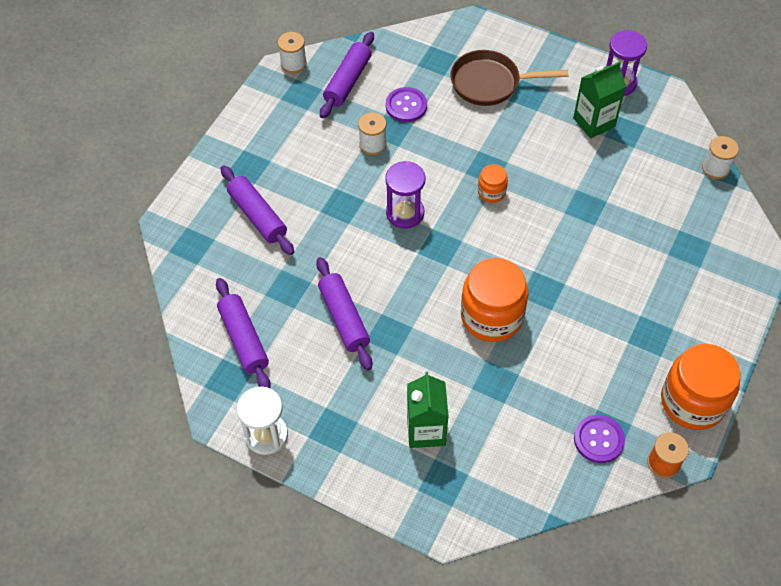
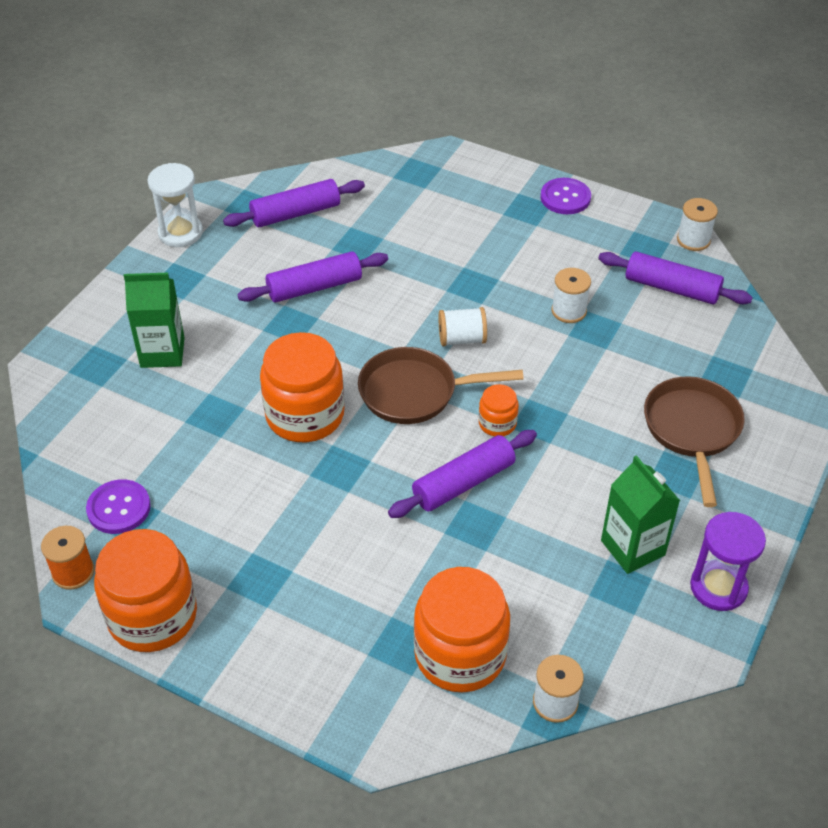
camera: 90 degrees right, 10 degrees down
(257, 216) = (456, 218): purple rolling pin -> purple rolling pin (463, 483)
(405, 213) = (462, 339): purple hourglass -> white spool
(406, 106) = (637, 342): purple button -> purple button (565, 198)
(463, 243) = (415, 392): none -> brown pan
(690, 216) = (460, 654): none -> orange jar

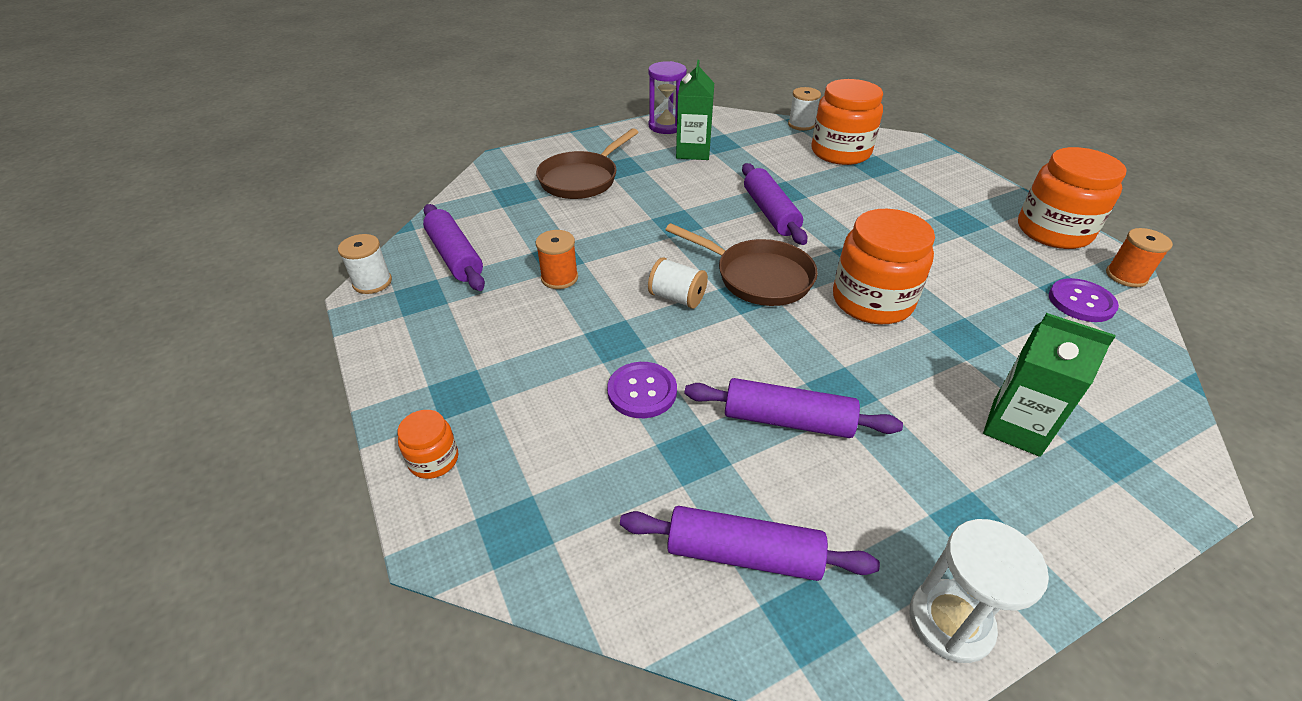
camera: 145 degrees left, 5 degrees down
(463, 483) = (770, 213): purple rolling pin -> purple rolling pin turned 75 degrees clockwise
(497, 423) = (710, 232): orange jar -> orange jar (434, 460)
(565, 198) = (405, 384): purple button -> purple button (642, 391)
(569, 311) = (559, 278): white spool -> orange spool

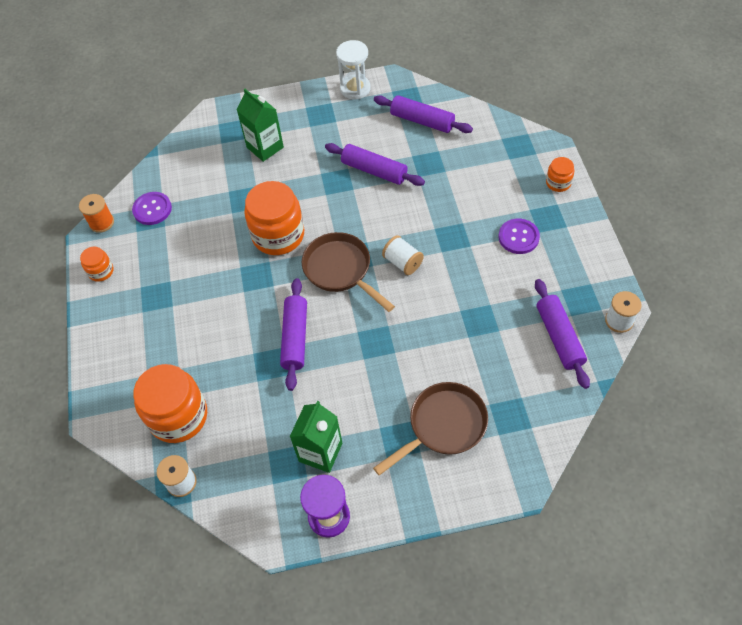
camera: 160 degrees left, 15 degrees up
(559, 278) = (480, 297): orange spool -> none
(642, 391) = (444, 200): purple button -> purple button (518, 237)
(1053, 231) = (101, 271): orange jar -> orange jar, size x0.48

